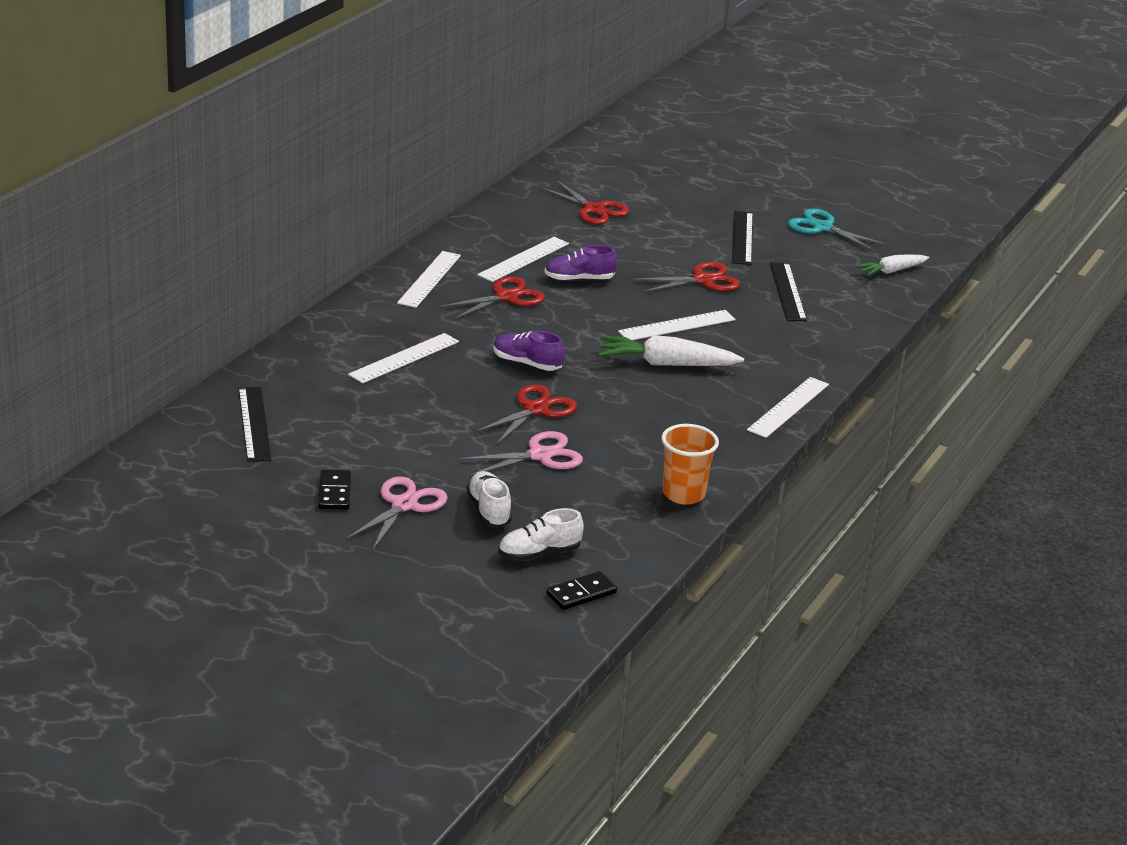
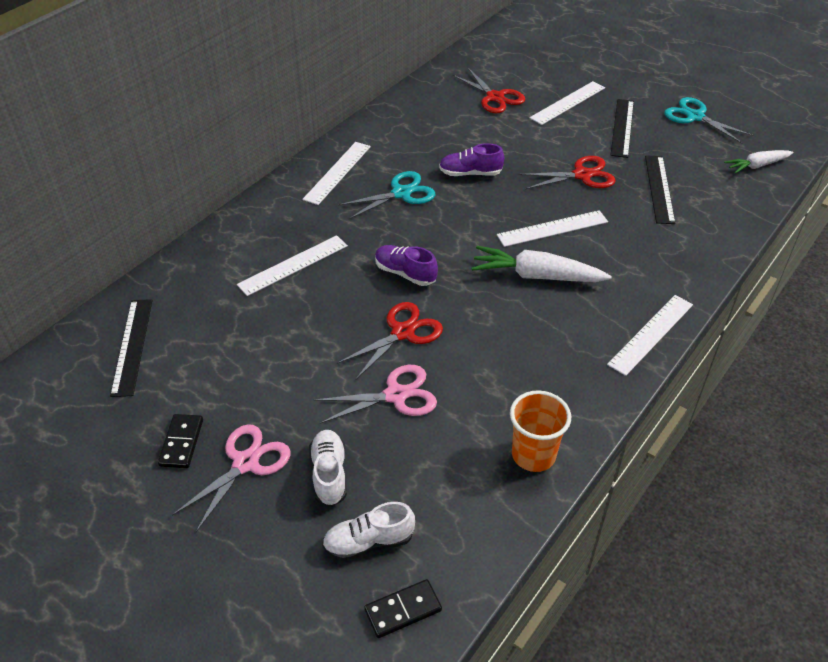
camera: 10 degrees right, 15 degrees up
(506, 297) = (401, 193): red scissors -> turquoise scissors
(523, 259) = (425, 151): white ruler -> white ruler (568, 103)

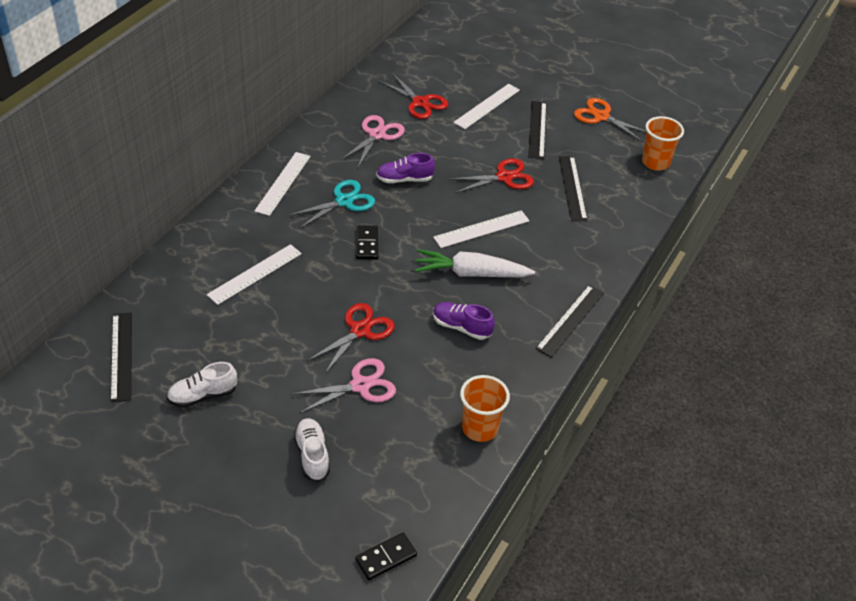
camera: 10 degrees left, 0 degrees up
(182, 443) = (181, 437): black domino -> black domino (367, 244)
(245, 463) = (240, 451): pink scissors -> pink scissors (377, 135)
(369, 542) = (352, 507): white shoe -> white shoe (203, 395)
(405, 273) = (356, 277): purple shoe -> purple shoe (461, 327)
(651, 334) = (570, 320): white ruler -> black ruler
(695, 117) = (601, 116): turquoise scissors -> orange scissors
(756, 166) = (655, 162): white carrot -> orange cup

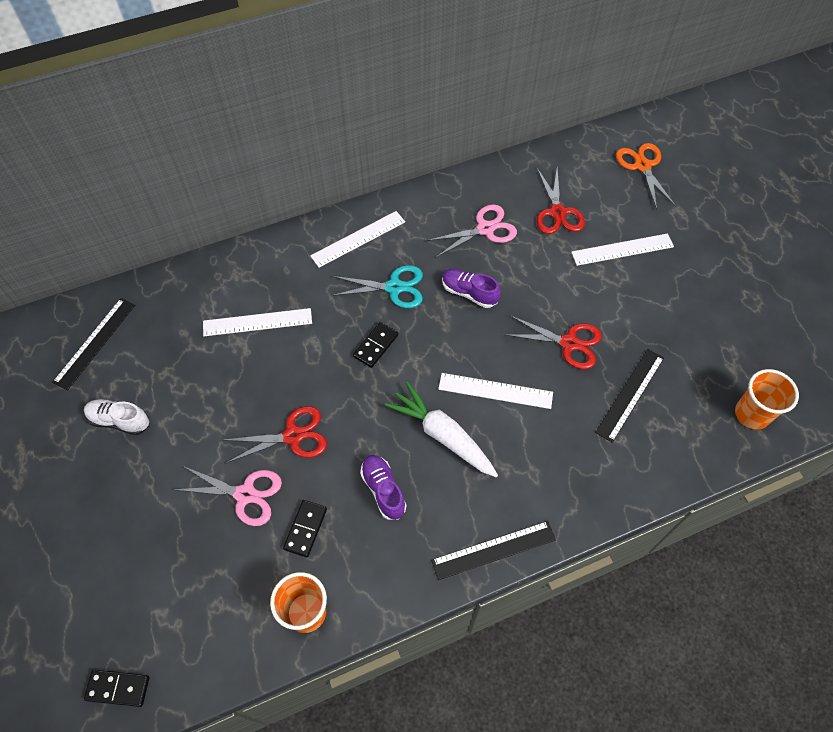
camera: 40 degrees right, 15 degrees up
(312, 455) = (149, 539): white shoe -> none
(428, 381) = (305, 529): none -> black domino
(537, 129) = (652, 304): black ruler -> none
(601, 116) = (738, 324): orange scissors -> orange scissors (642, 166)

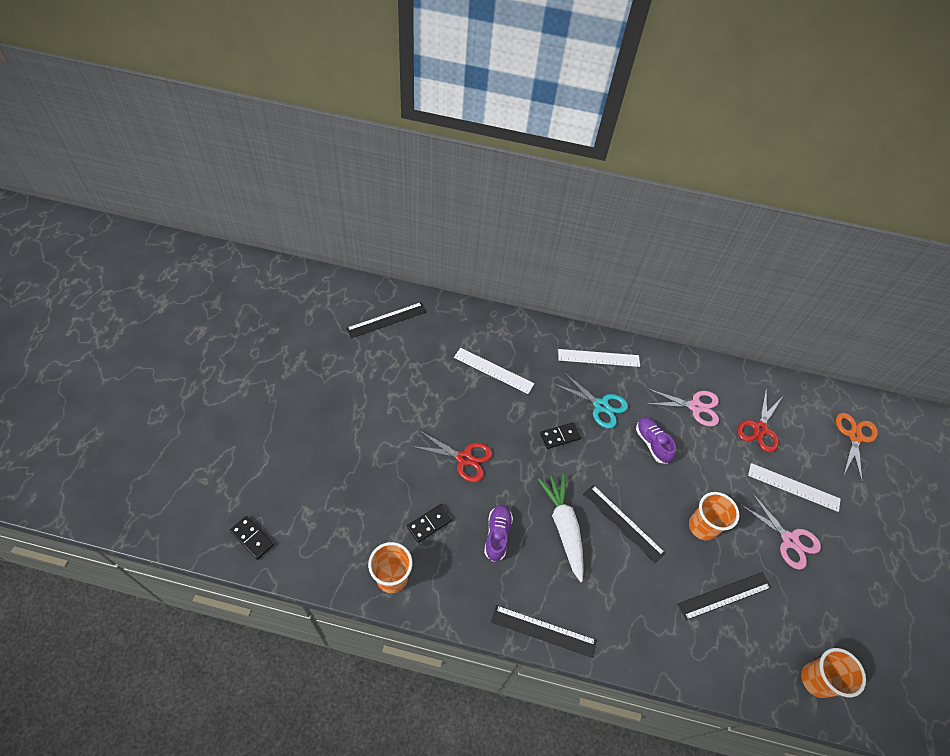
camera: 30 degrees right, 5 degrees down
(120, 421) = (367, 377): white shoe -> none
(245, 494) = (408, 474): pink scissors -> pink scissors (789, 540)
(495, 391) = (623, 523): white ruler -> black ruler
(569, 343) = (702, 527): red scissors -> orange cup

